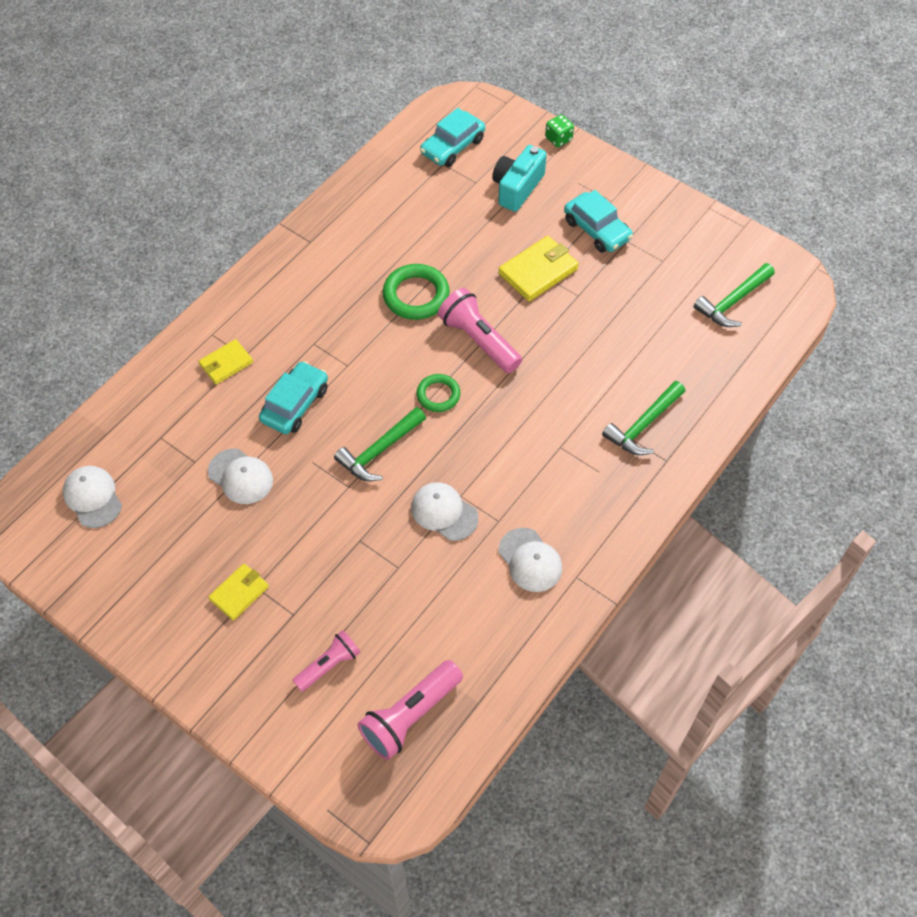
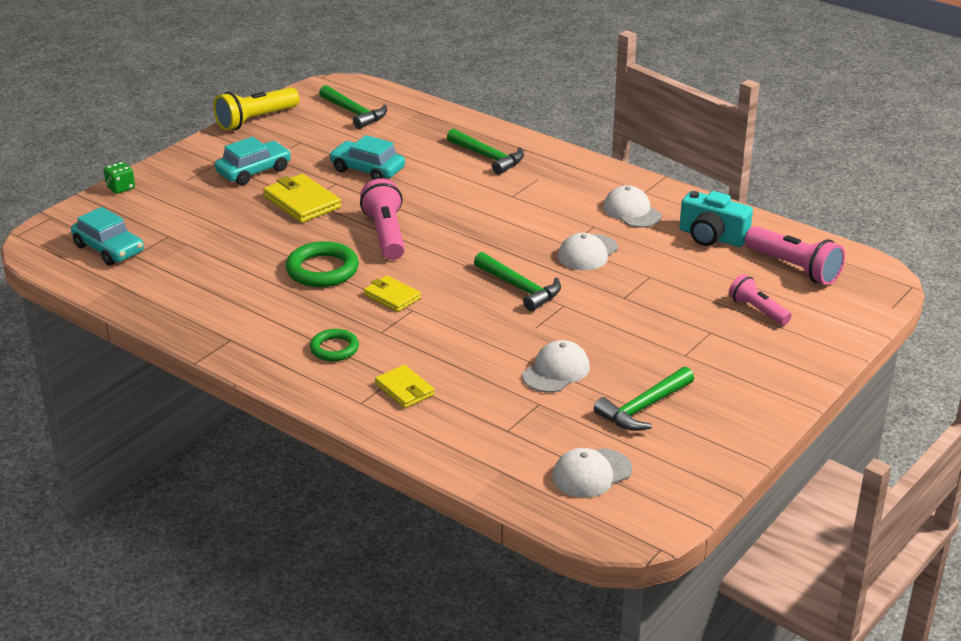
camera: 90 degrees left, 25 degrees down
(177, 544) = (643, 407): none -> green hammer
(239, 593) = (693, 364): yellow wallet -> yellow wallet (392, 296)
(295, 404) = (462, 340): turquoise car -> turquoise car (367, 170)
(438, 395) = (452, 256): green ring -> green ring (334, 348)
(479, 340) = (386, 234): pink flashlight -> pink flashlight turned 120 degrees clockwise
(517, 188) = (184, 212): turquoise camera -> turquoise camera (712, 237)
(530, 560) = (632, 211): white cap -> white cap turned 90 degrees counterclockwise
(705, 221) = (256, 120): none -> yellow flashlight

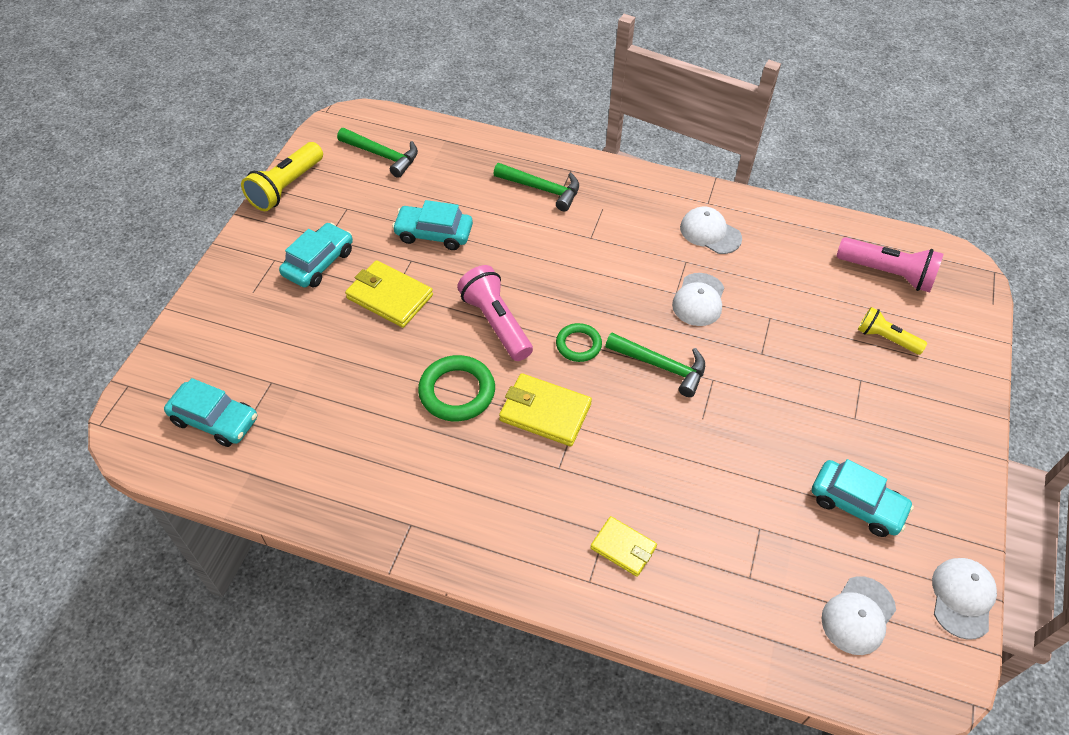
camera: 20 degrees left, 20 degrees up
(120, 188) = (186, 322): green dice -> none
(334, 348) = (524, 507): green ring -> green ring (578, 345)
(392, 296) = (545, 412): yellow wallet -> yellow wallet, size x1.56
(556, 371) = (752, 476): white cap -> white cap (962, 598)
(643, 407) = (856, 504): green hammer -> turquoise car
(712, 237) = (797, 250): turquoise camera -> none
(757, 310) = (886, 338): pink flashlight -> yellow flashlight

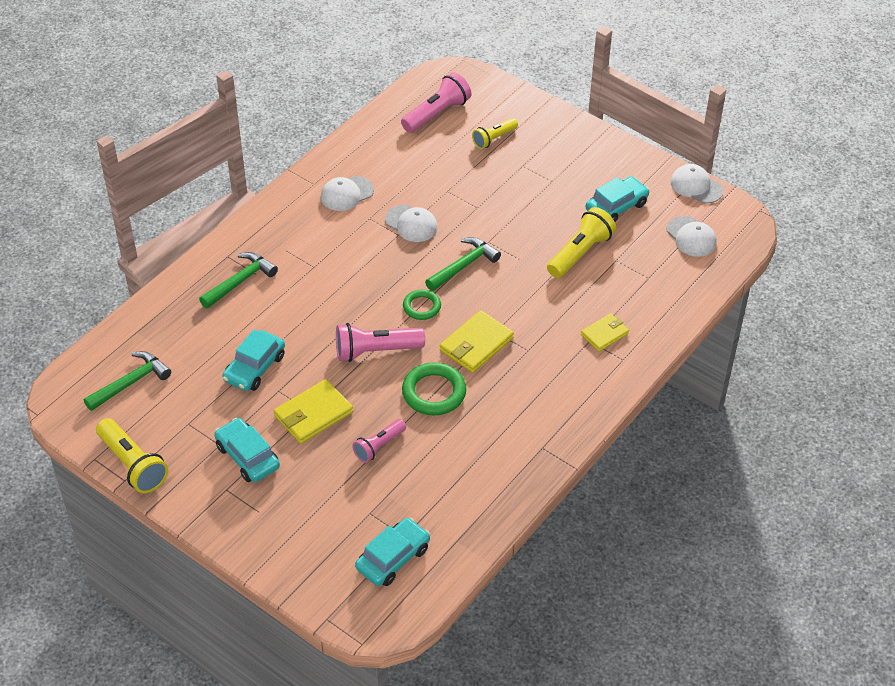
camera: 70 degrees left, 5 degrees down
(364, 364) = (379, 446): none -> pink flashlight
(749, 482) = (580, 253): none -> yellow flashlight

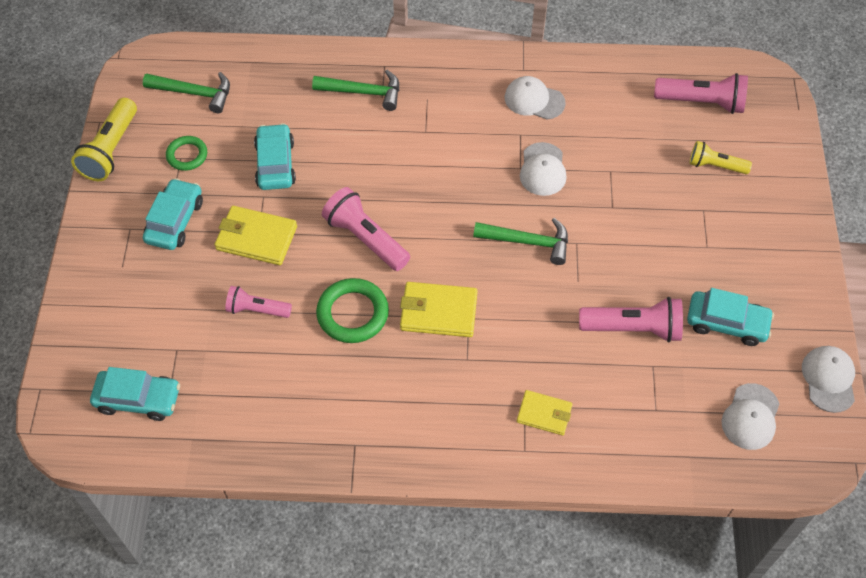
camera: 55 degrees right, 10 degrees up
(254, 368) = (275, 164): turquoise car -> turquoise car turned 90 degrees clockwise
(422, 307) = (448, 240): green ring -> green ring (187, 155)
(580, 253) = (633, 328): yellow flashlight -> pink flashlight

